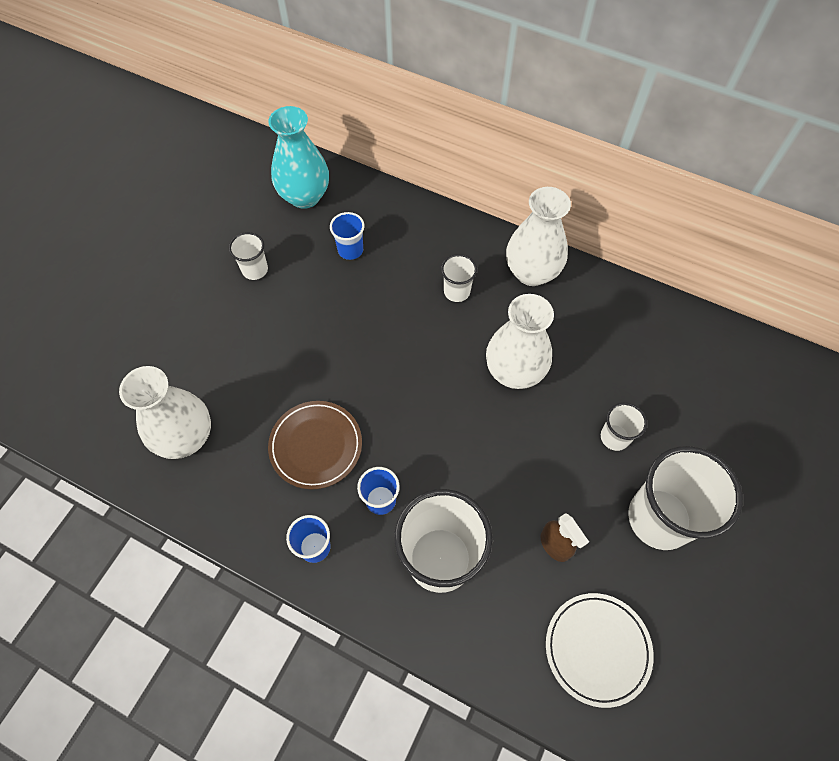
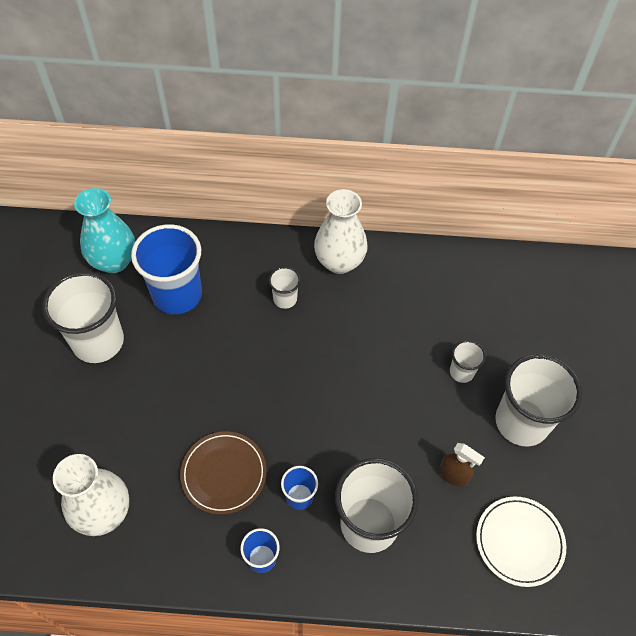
camera: 25 degrees left, 5 degrees down
(255, 270) = (98, 342): white cup -> white cup, size x2.08
(350, 250) = (177, 295): blue cup -> blue cup, size x2.08
(514, 371) = (361, 349): white vase -> none

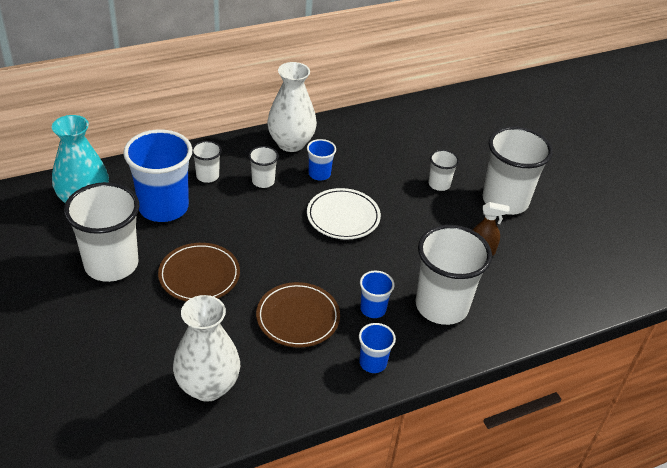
camera: 30 degrees left, 15 degrees down
(165, 386) = (199, 275): none -> brown plate
(237, 273) = (207, 176): none -> white cup
(345, 311) = (319, 174): none -> blue cup
(519, 542) = (558, 274): white plate -> white plate (343, 217)

